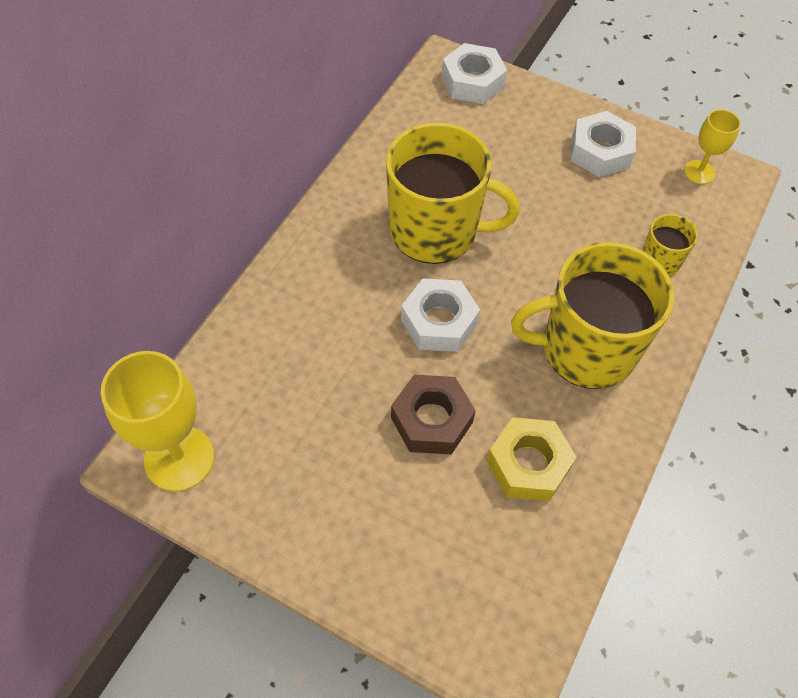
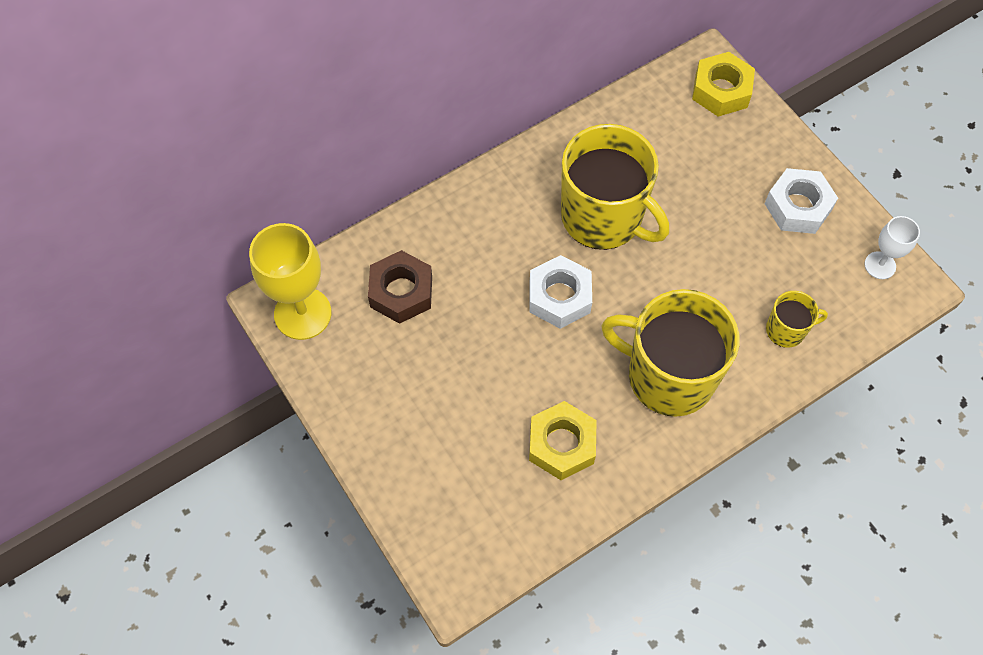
camera: 30 degrees right, 5 degrees up
(431, 420) = (506, 374): brown nut -> brown nut (401, 292)
(472, 81) = (721, 90): white nut -> yellow nut
(699, 172) = (880, 265): yellow goblet -> white goblet

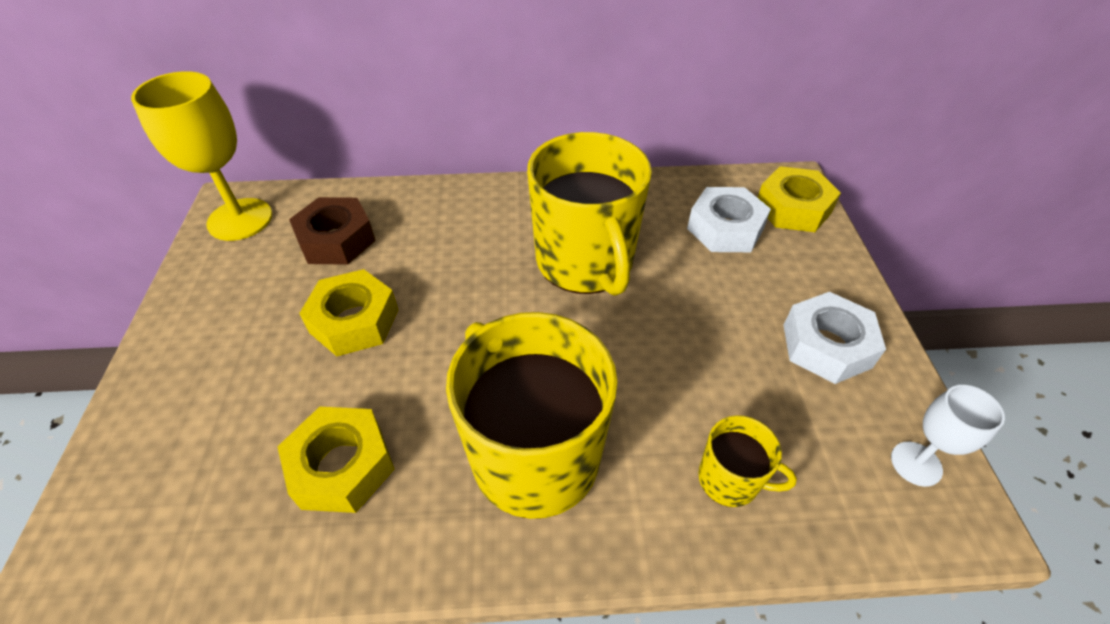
camera: 30 degrees right, 15 degrees down
(479, 349) = (354, 321): none -> yellow nut
(559, 297) = (479, 311): white nut -> white nut (725, 229)

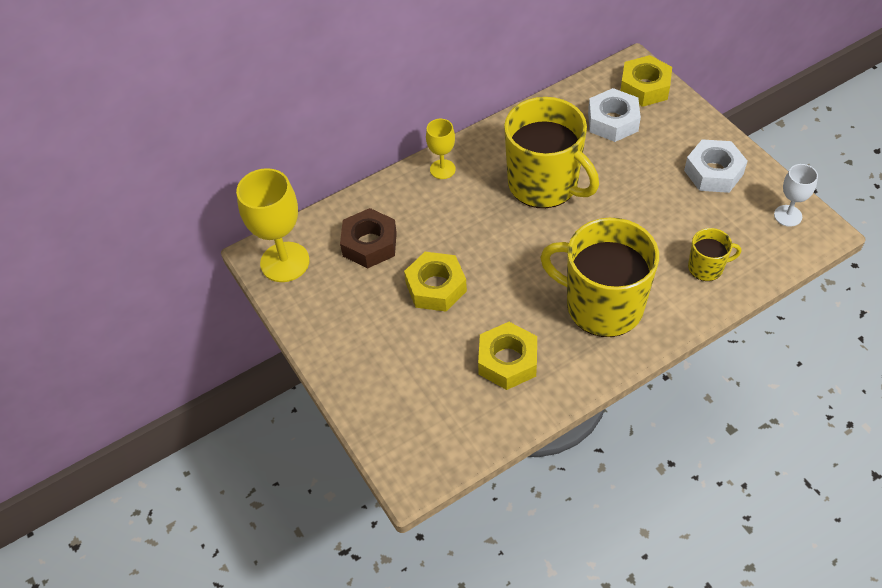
camera: 25 degrees left, 5 degrees up
(485, 199) = (442, 169): none -> yellow goblet

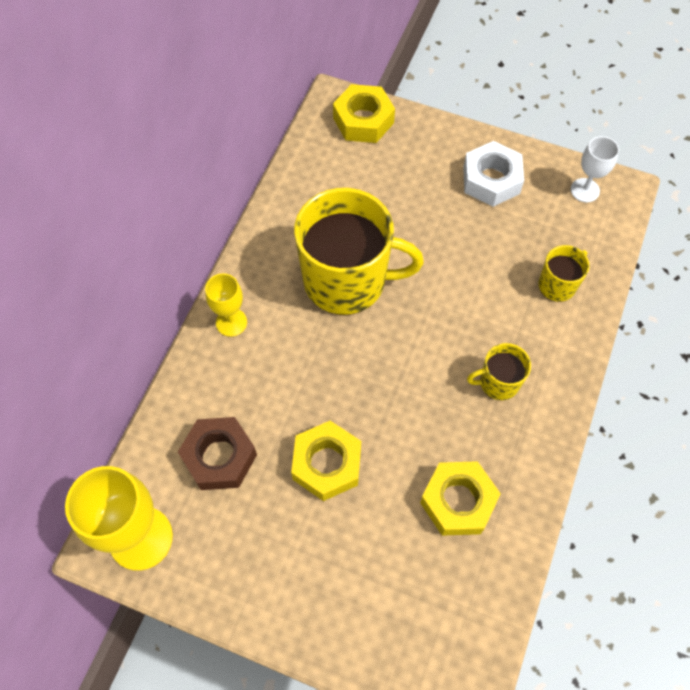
camera: 40 degrees left, 10 degrees up
(602, 305) = (498, 382): yellow mug -> yellow mug, size x0.46
(613, 121) = (361, 174): white nut -> none

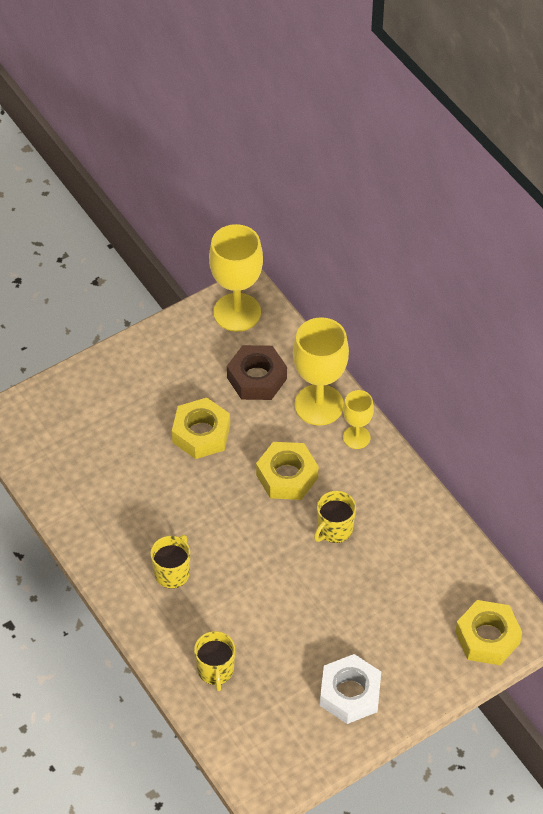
camera: 125 degrees right, 10 degrees down
(214, 378) = (319, 405): none -> yellow goblet
(347, 280) = (334, 529): yellow mug -> yellow mug, size x0.46
(458, 501) = (112, 491): yellow nut -> yellow nut (287, 476)
(585, 190) = (284, 759): white goblet -> none

